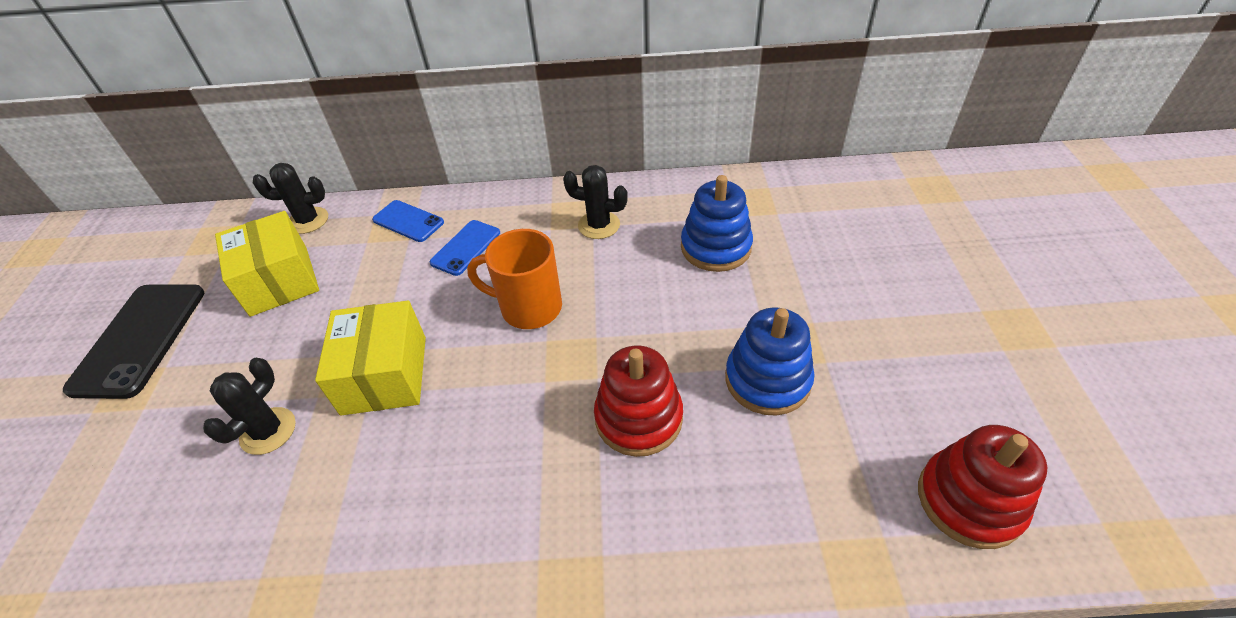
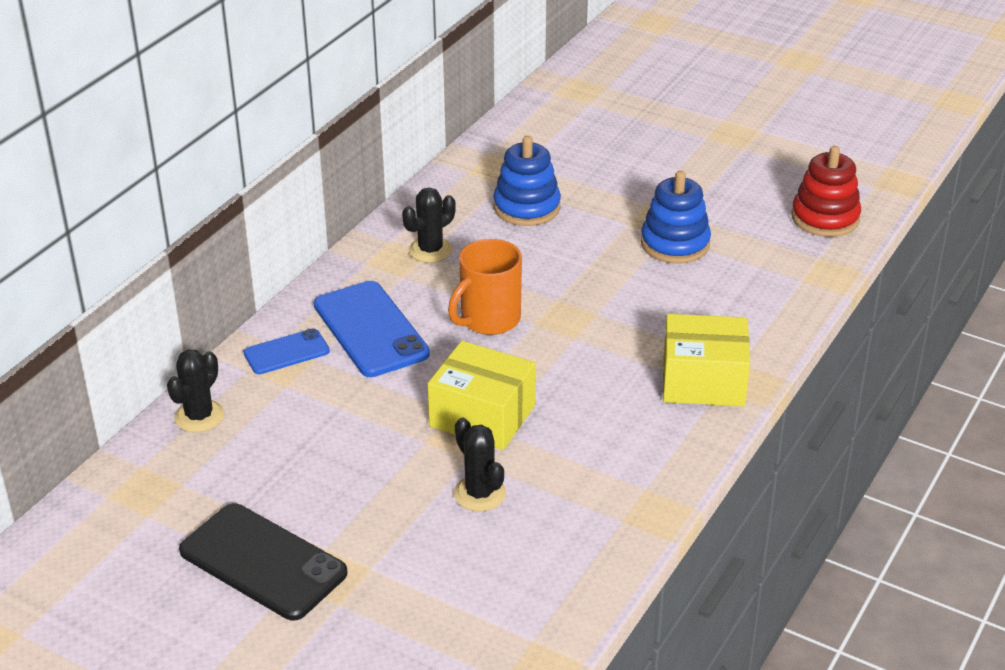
camera: 60 degrees left, 10 degrees down
(279, 280) = (279, 454): yellow box -> yellow box (703, 381)
(466, 248) = (370, 329): blue phone -> blue phone, size x1.76
(638, 418) = (652, 309): red stacking toy -> none

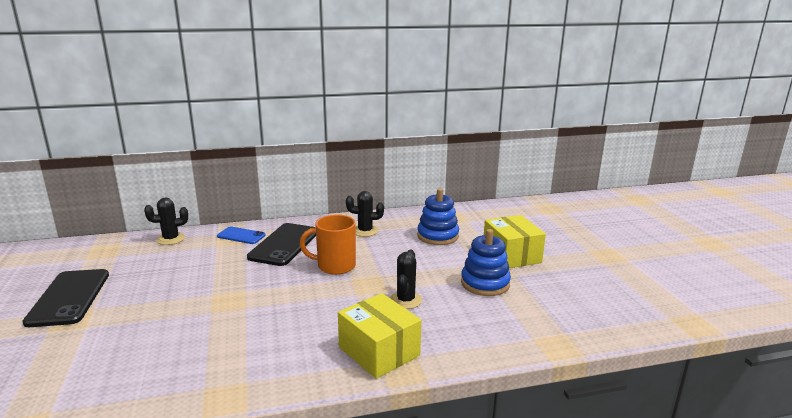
camera: 45 degrees right, 15 degrees down
(370, 329) = (284, 244): blue phone -> black phone
(479, 493) = (183, 329): black cactus -> black cactus (405, 300)
(482, 416) = (252, 299): yellow box -> yellow box (511, 255)
(825, 218) = (603, 317): red stacking toy -> none

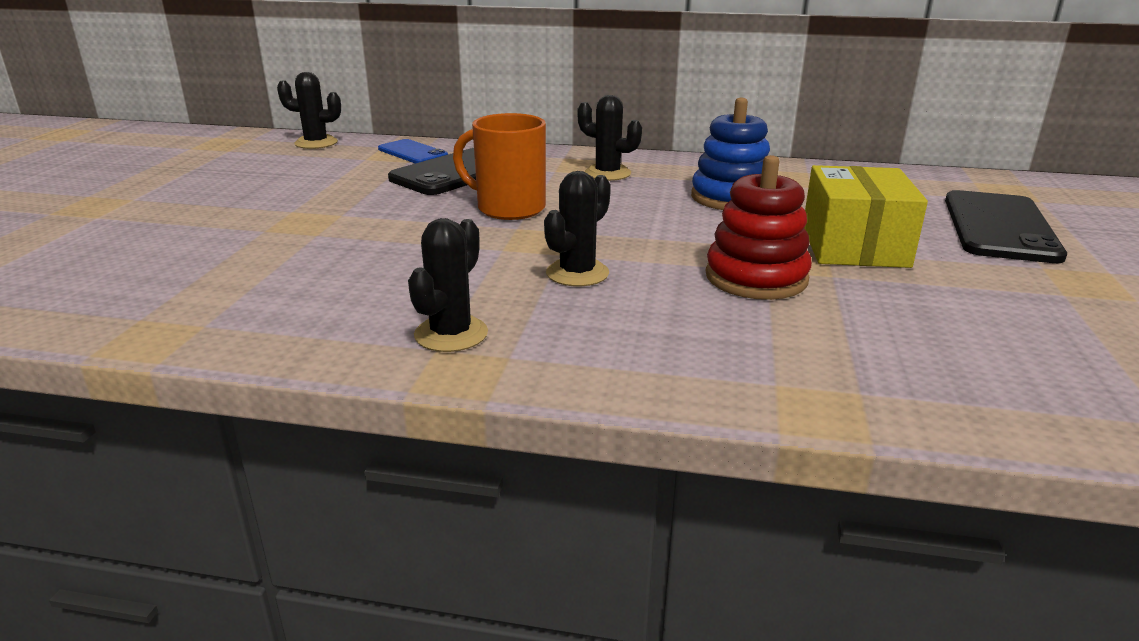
camera: 25 degrees right, 5 degrees up
(69, 297) = (120, 183): black phone -> black phone (999, 227)
(379, 351) = (451, 334): yellow box -> black cactus
(485, 283) = (756, 278): blue stacking toy -> red stacking toy

